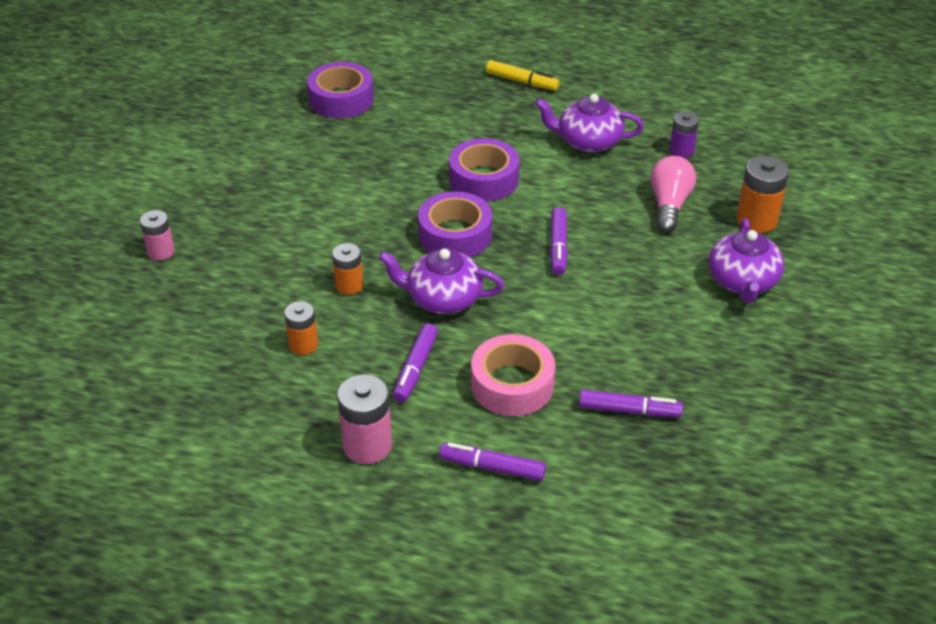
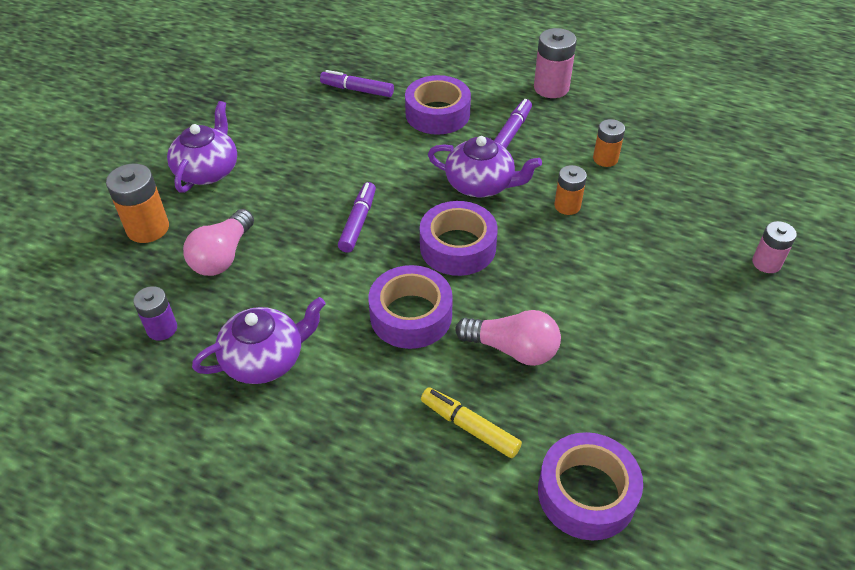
camera: 170 degrees left, 5 degrees up
(396, 166) = (512, 349): none -> pink light bulb
(492, 467) = (465, 68): purple marker -> none
(512, 384) = (437, 114): pink tape -> purple tape
(522, 82) = (307, 495): yellow marker -> yellow marker (469, 427)
(588, 141) = (265, 359): purple teapot -> purple teapot turned 45 degrees counterclockwise

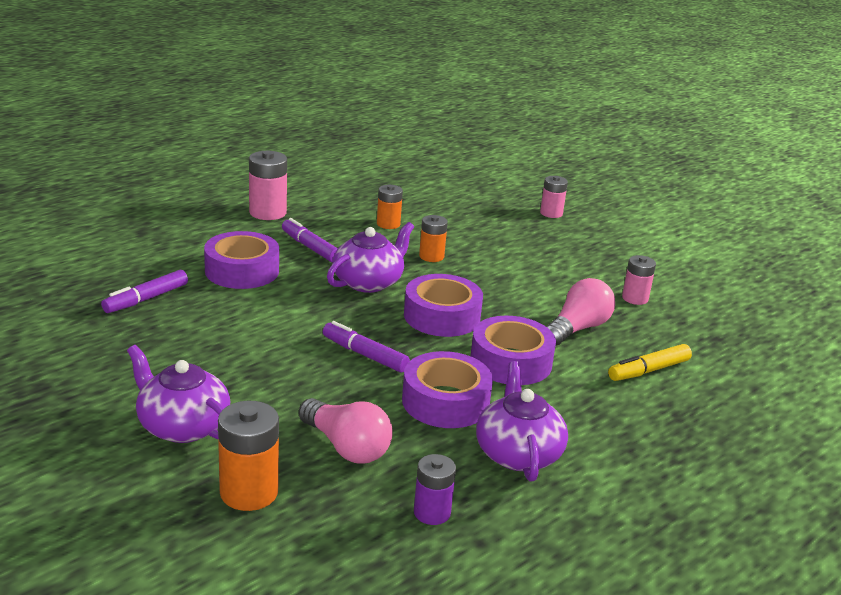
camera: 70 degrees left, 20 degrees down
(586, 493) = (727, 343): purple tape -> purple tape (445, 402)
(623, 383) = (635, 298): none -> pink battery

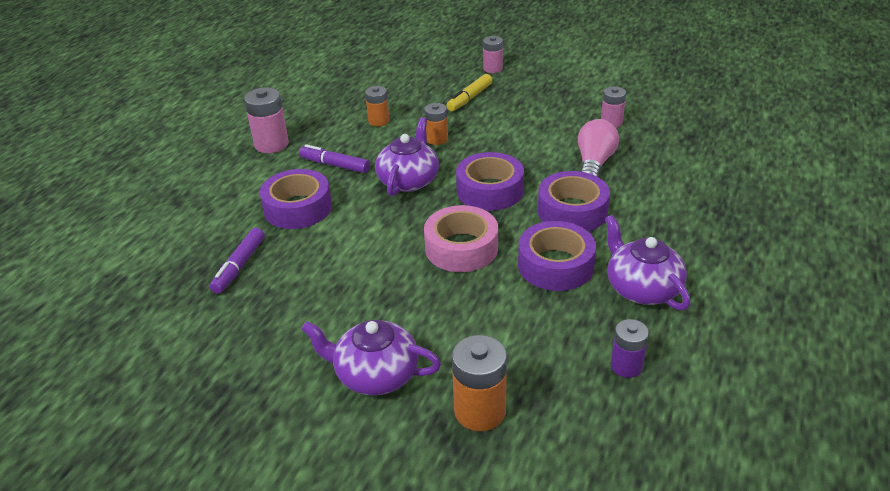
camera: 20 degrees left, 10 degrees up
(346, 447) = (518, 337): pink light bulb -> none
(364, 355) = (461, 248): purple marker -> pink tape
(648, 370) = (670, 180): yellow marker -> yellow marker (469, 98)

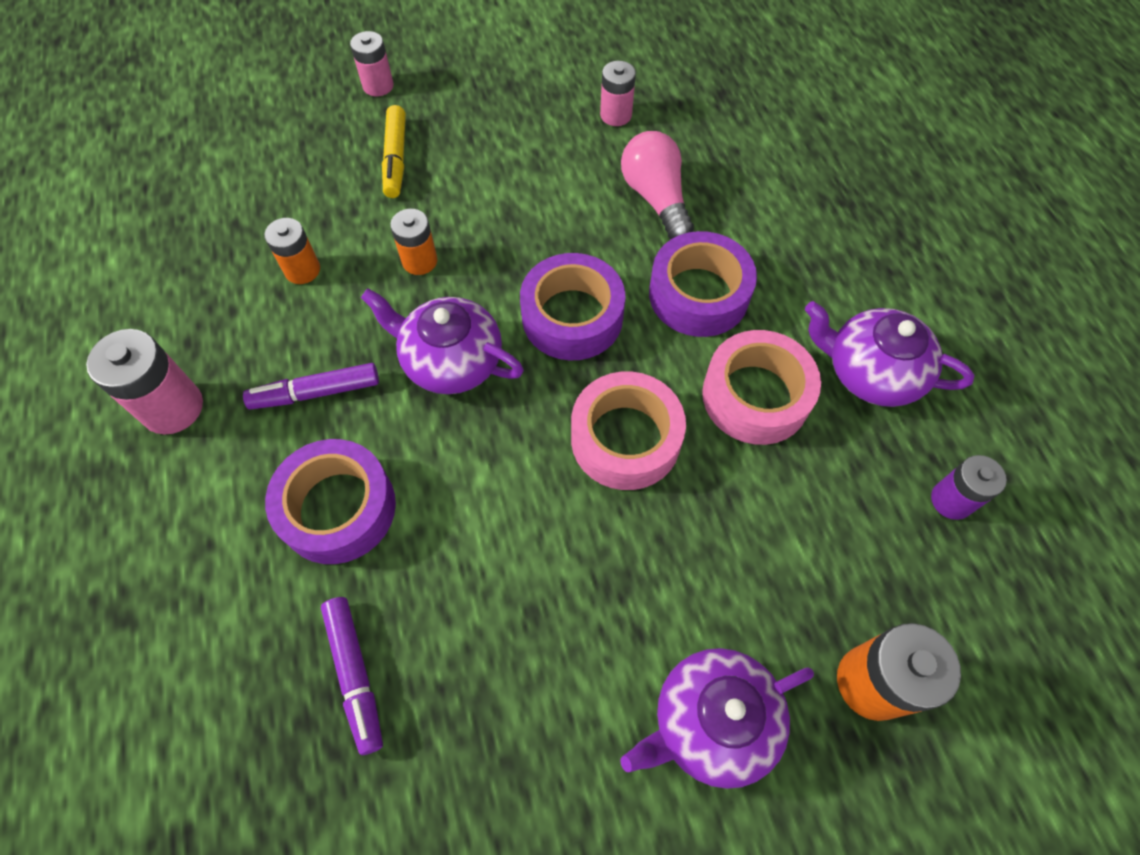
camera: 40 degrees left, 25 degrees up
(409, 180) = (450, 360): purple teapot -> purple teapot turned 45 degrees counterclockwise
(555, 265) = (755, 396): purple tape -> pink tape

